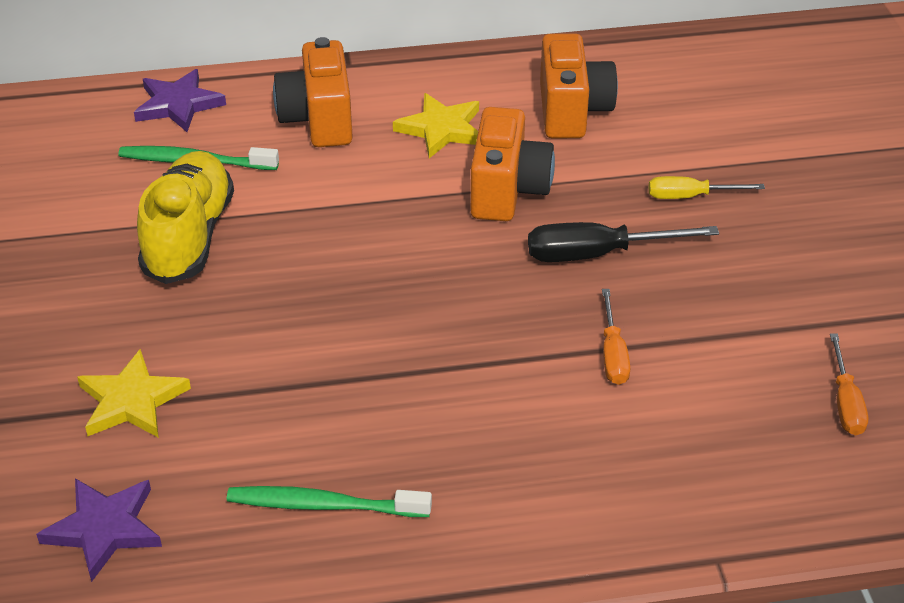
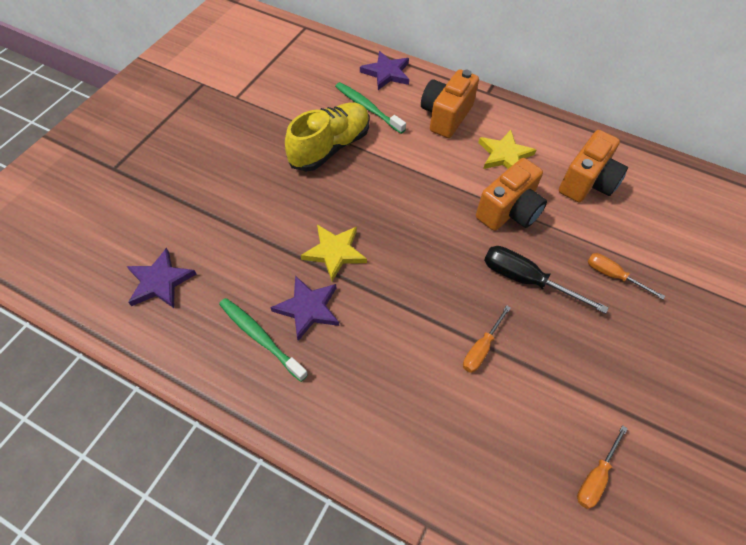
camera: 35 degrees right, 15 degrees up
(132, 400) = (230, 221): yellow star -> yellow star (335, 252)
(355, 437) = (308, 308): none -> purple star
(690, 196) = (613, 276): yellow screwdriver -> orange screwdriver

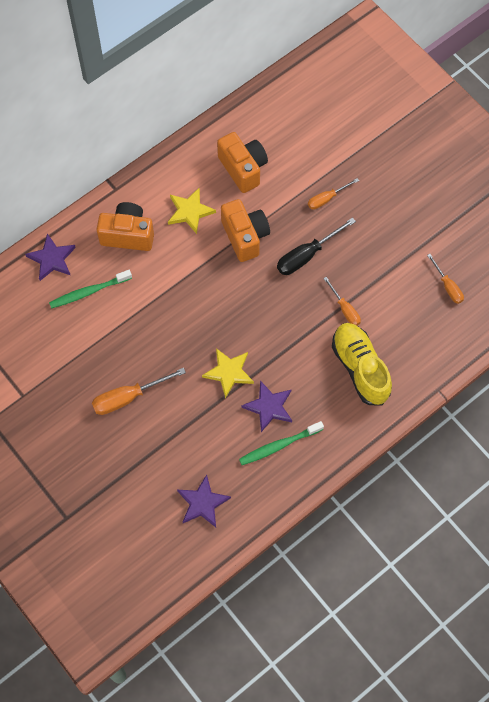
camera: 65 degrees left, 10 degrees up
(266, 173) = (128, 397): none -> orange screwdriver
(330, 147) = (121, 338): yellow shoe -> yellow shoe (360, 368)
(446, 116) = (128, 235): orange camera -> orange camera turned 135 degrees clockwise

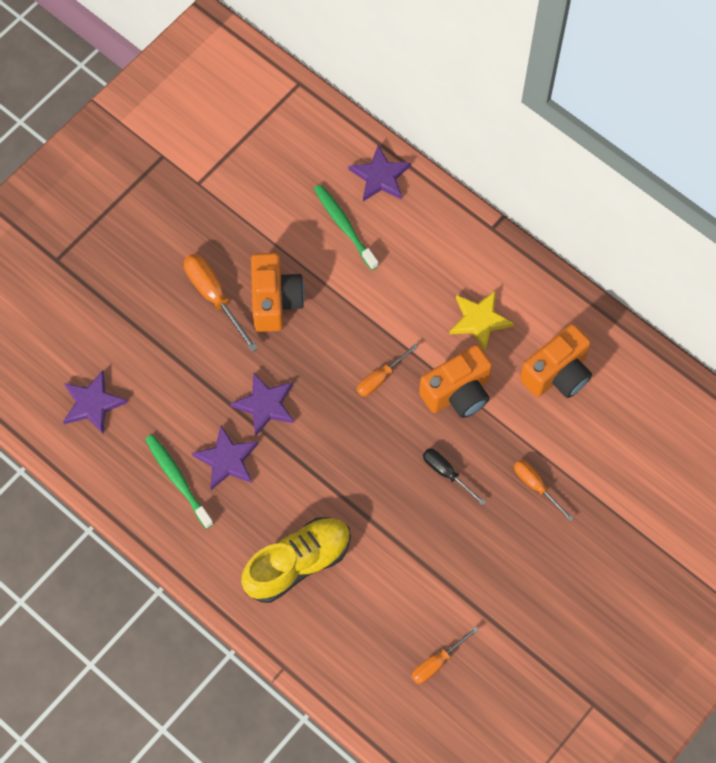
camera: 80 degrees right, 0 degrees up
(128, 235) = (431, 254): orange camera -> orange camera (275, 301)
(229, 372) = (265, 405): yellow star -> purple star
(307, 255) = (446, 473): black screwdriver -> black screwdriver, size x0.63
(345, 309) = (378, 532): orange screwdriver -> orange screwdriver (380, 378)

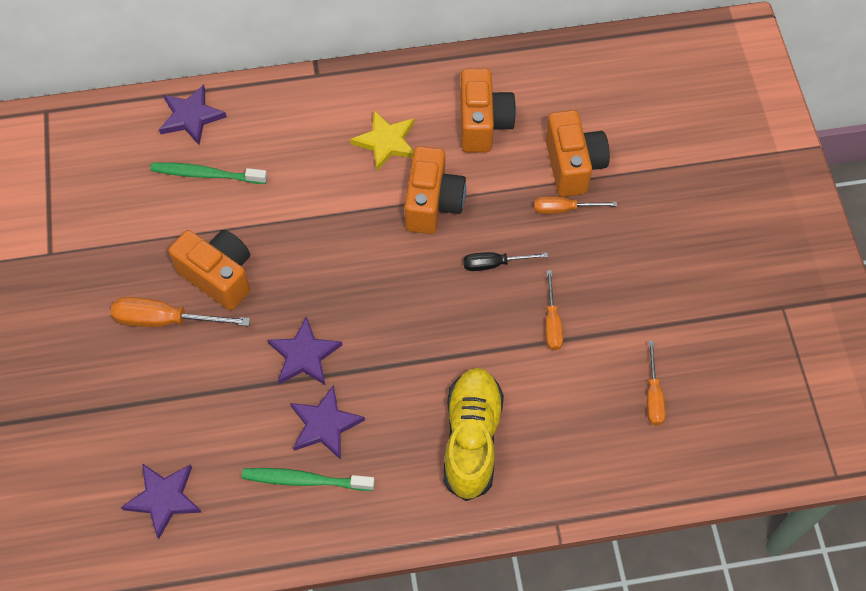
camera: 50 degrees left, 5 degrees down
(380, 378) = (366, 249): orange screwdriver -> orange screwdriver (552, 323)
(580, 464) = (573, 165): none -> orange camera

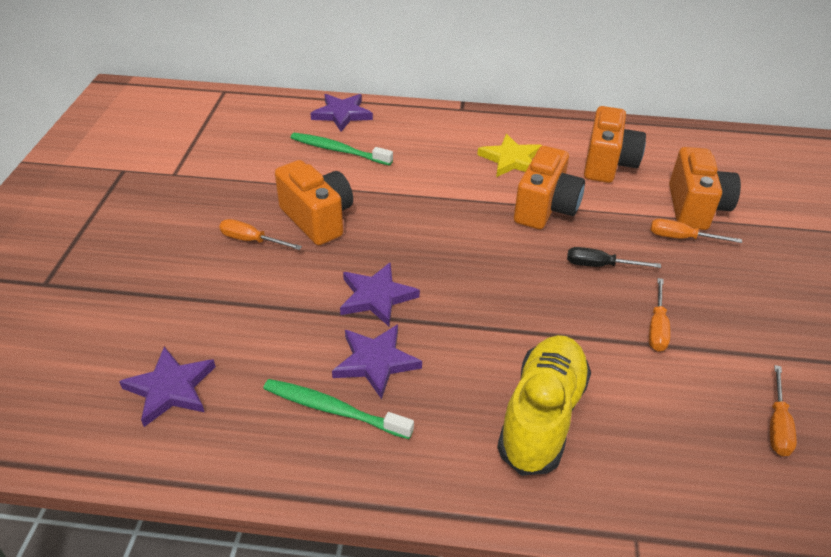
camera: 15 degrees right, 20 degrees down
(165, 320) = (251, 240): orange screwdriver -> orange screwdriver, size x0.63

